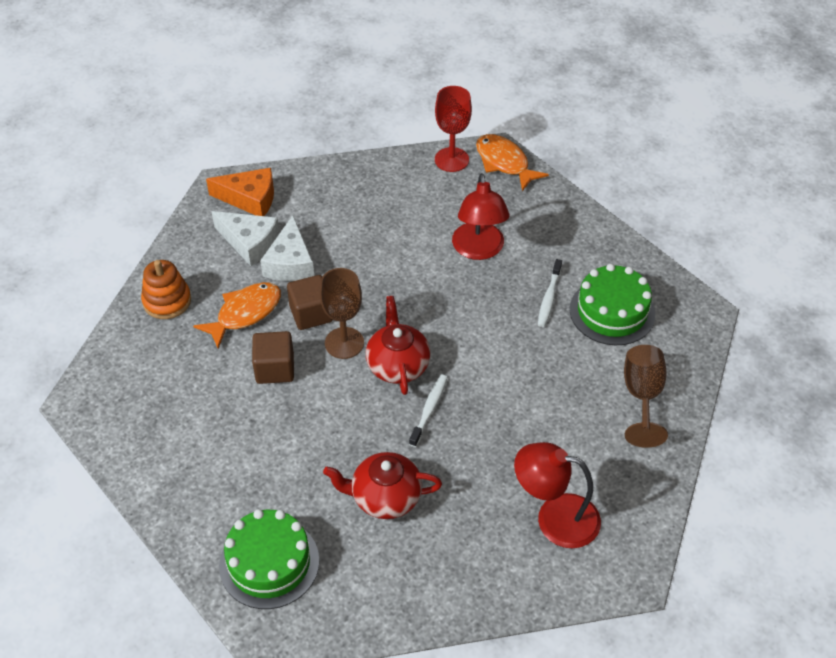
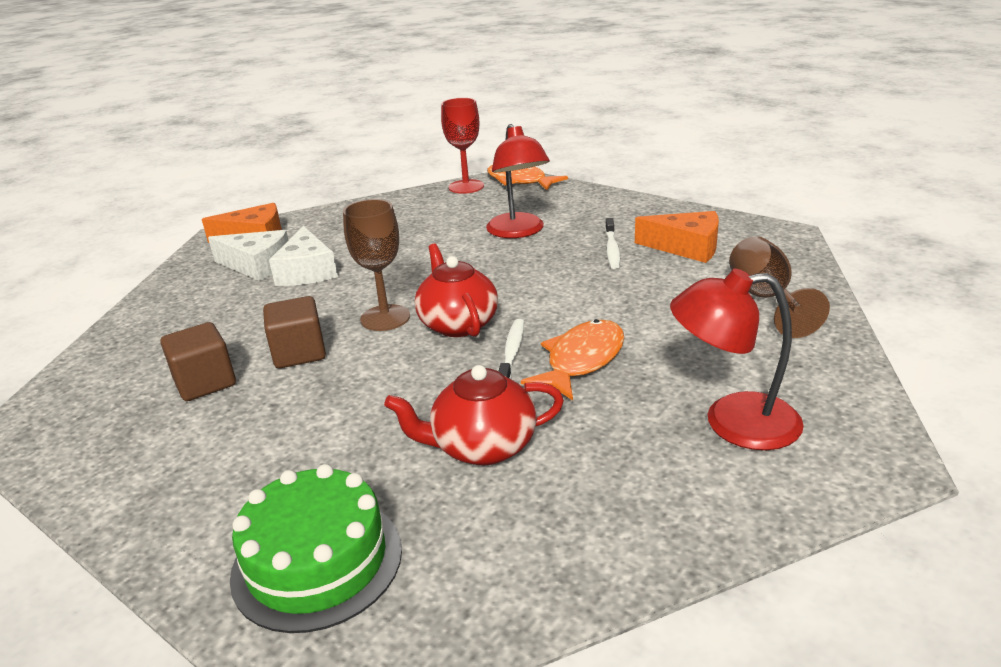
camera: 10 degrees left, 20 degrees down
(167, 301) = (154, 322): orange stacking toy -> none
(245, 313) = (255, 315): orange fish -> orange fish (581, 360)
(311, 314) = (339, 303): brown cube -> brown cube (205, 383)
(612, 311) = (686, 247): green cake -> orange cheese

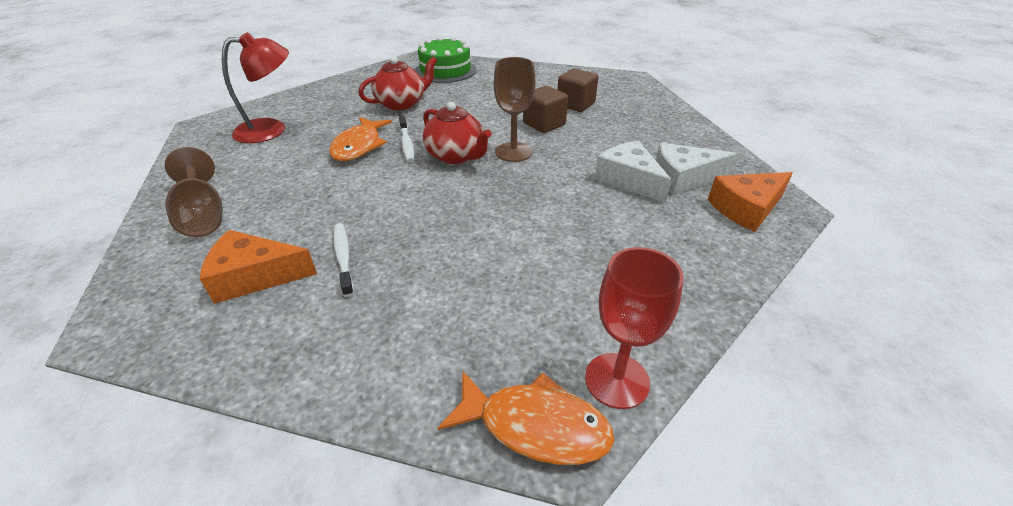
camera: 155 degrees right, 10 degrees up
(518, 232) = (463, 270): red lamp -> none

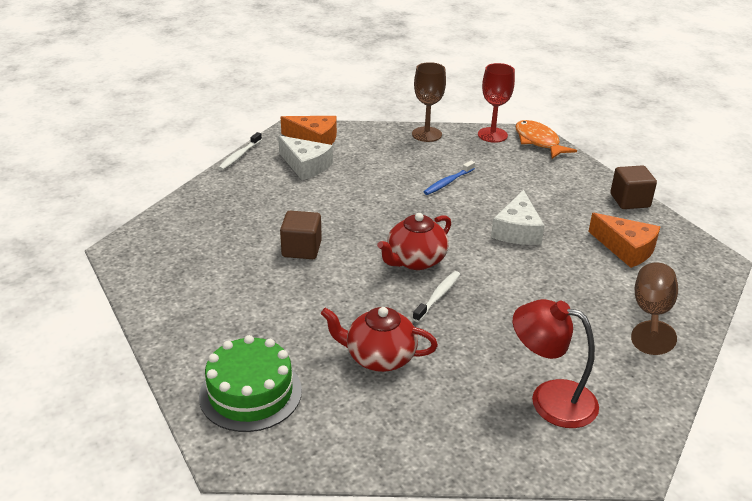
camera: 135 degrees left, 5 degrees down
(343, 258) = (566, 231): white toothbrush -> white toothbrush (240, 155)
(359, 146) = (481, 318): orange fish -> none
(456, 156) = (415, 261): red teapot -> red teapot turned 135 degrees counterclockwise
(513, 152) = (369, 239): brown goblet -> brown goblet (426, 134)
(541, 244) = (448, 182): none -> blue toothbrush
(575, 104) = (236, 252): brown cube -> brown cube (629, 201)
(629, 179) = (336, 182): white cheese -> white cheese (517, 230)

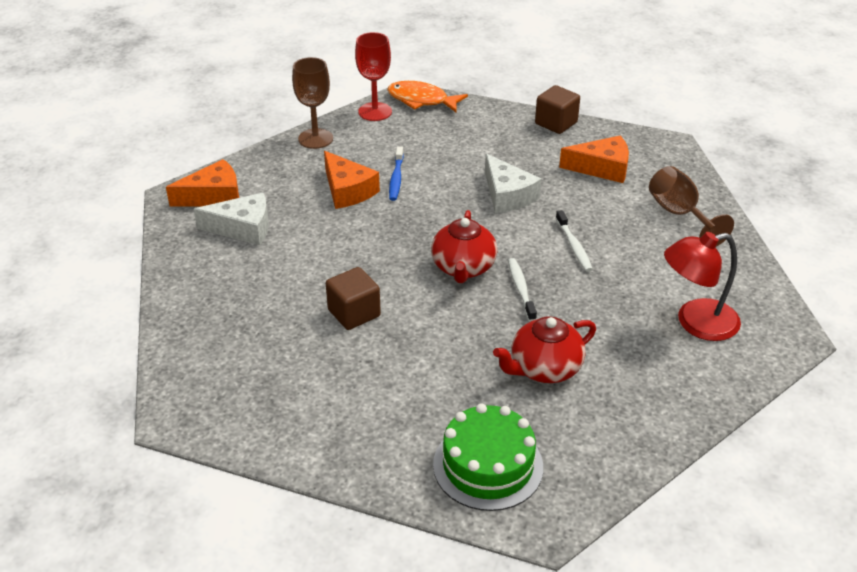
camera: 40 degrees left, 5 degrees up
(240, 155) = (158, 251): white toothbrush -> white toothbrush (573, 246)
(403, 174) = (347, 190): none -> orange cheese

